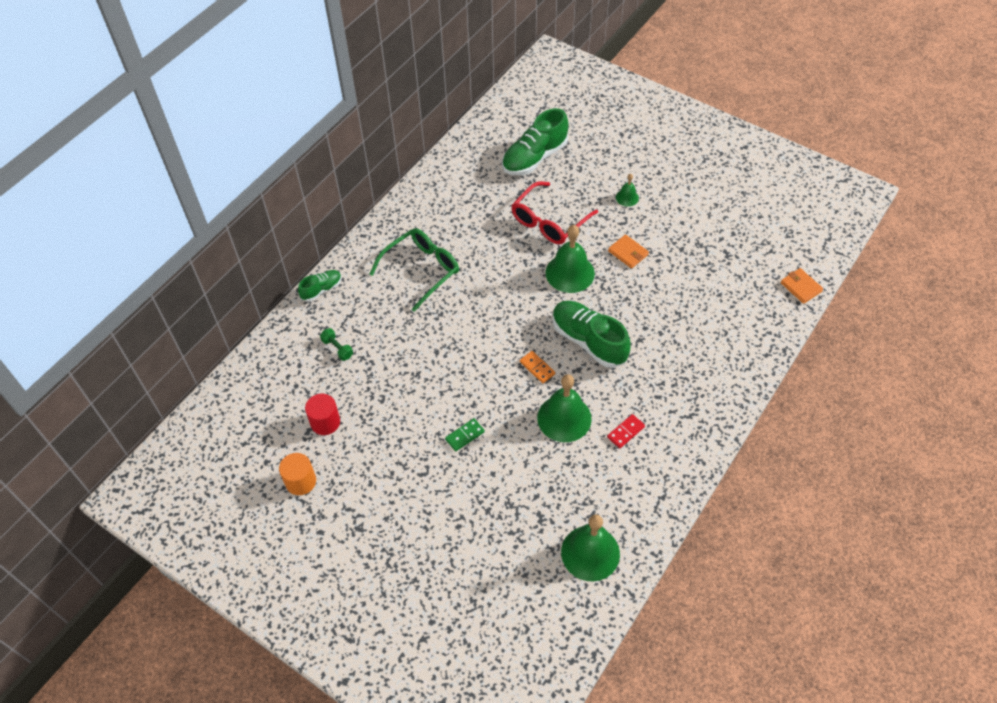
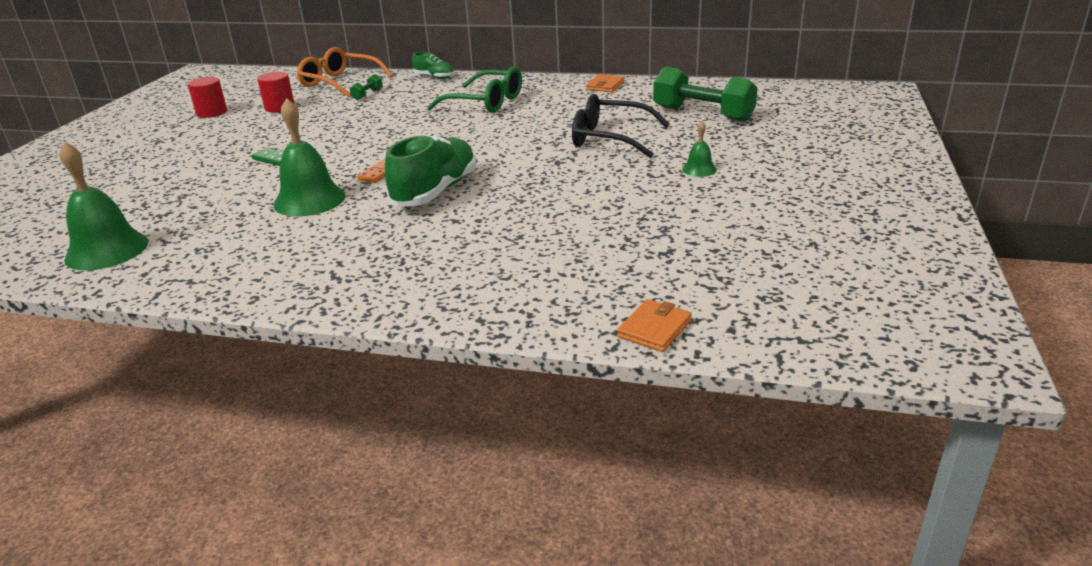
camera: 70 degrees right, 25 degrees down
(281, 365) = (339, 83): none -> orange glasses
(300, 481) = (212, 113): orange cylinder -> red cylinder
(534, 158) = (702, 114): green shoe -> green dumbbell
(549, 221) = (609, 138): red glasses -> black glasses
(570, 273) = (538, 163): green bell -> none
(625, 432) = (296, 238): red domino -> none
(628, 253) = (601, 187): orange wallet -> orange wallet (605, 86)

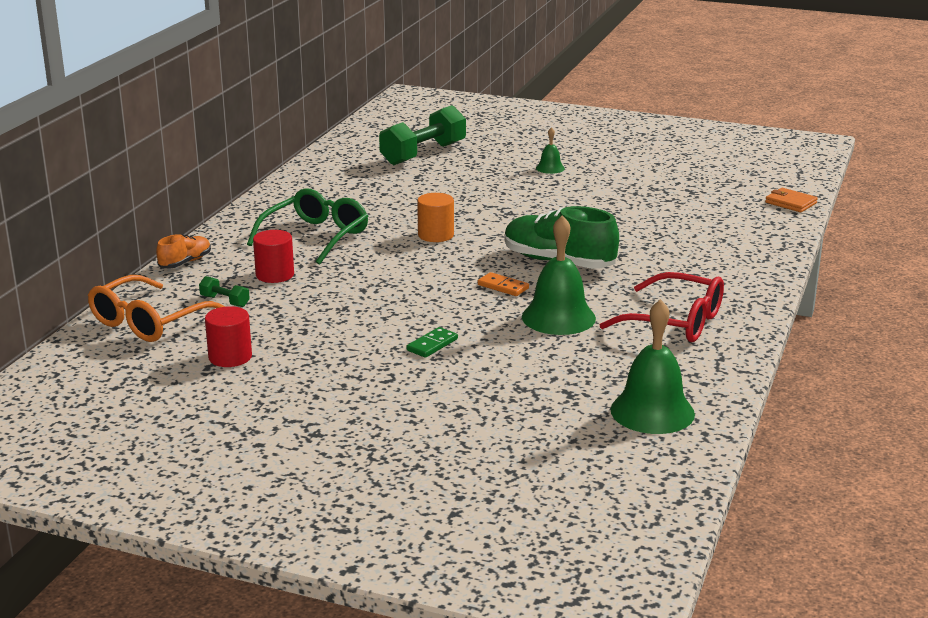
camera: 85 degrees left, 5 degrees down
(212, 113) = (212, 407): red cylinder -> red cylinder (275, 275)
(282, 255) = (676, 322): none -> red glasses
(434, 77) = (185, 262): green shoe -> orange shoe
(495, 139) = (436, 235): none -> orange cylinder
(605, 86) = (306, 181): orange wallet -> none
(609, 138) = (463, 191): black glasses -> none

